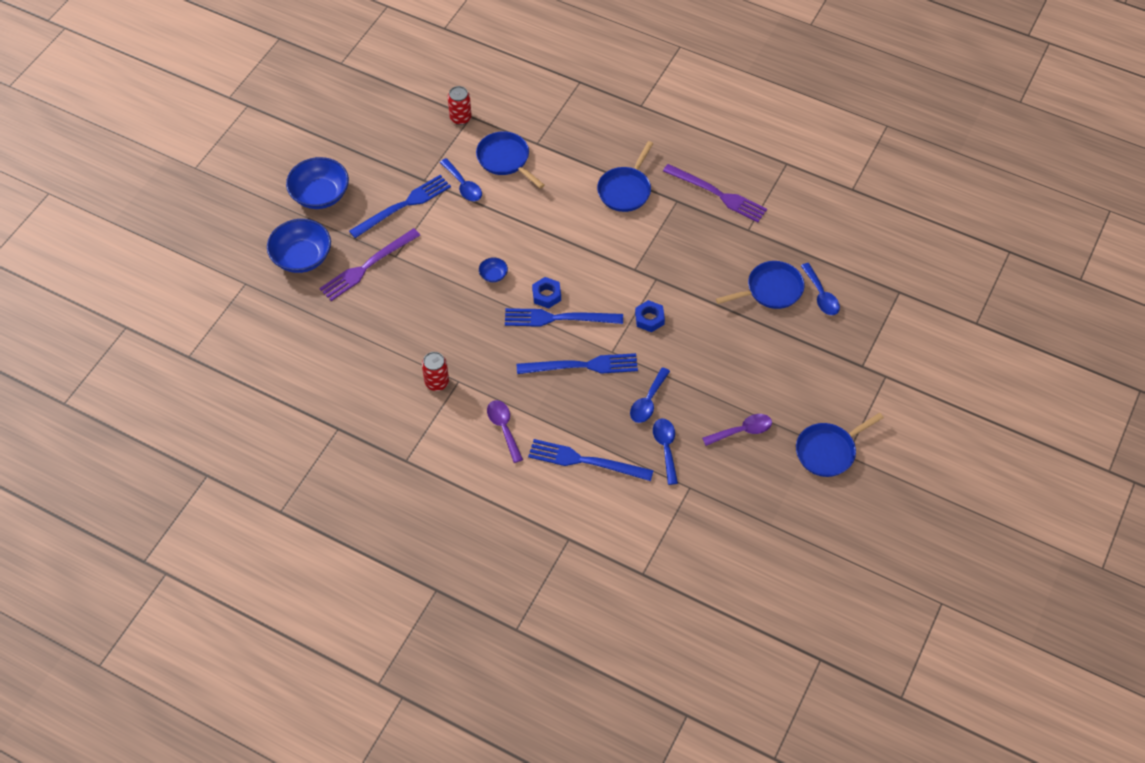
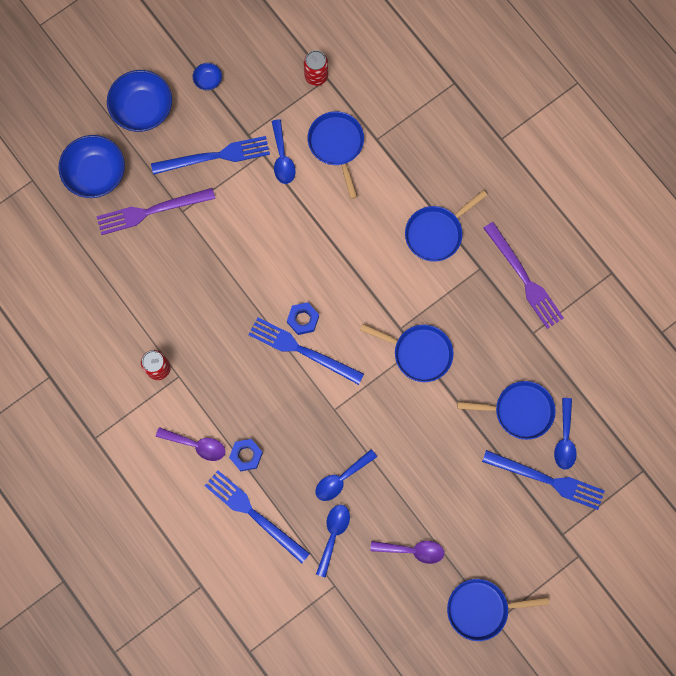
camera: 25 degrees right, 20 degrees up
(493, 275) = (264, 274): blue bowl -> blue bowl (208, 80)
(503, 428) = (196, 445): purple spoon -> purple spoon turned 105 degrees clockwise
(582, 366) = (299, 412): blue fork -> blue fork (547, 480)
(649, 319) = (387, 390): blue nut -> blue nut (246, 455)
(661, 281) = (419, 353): none -> blue pan

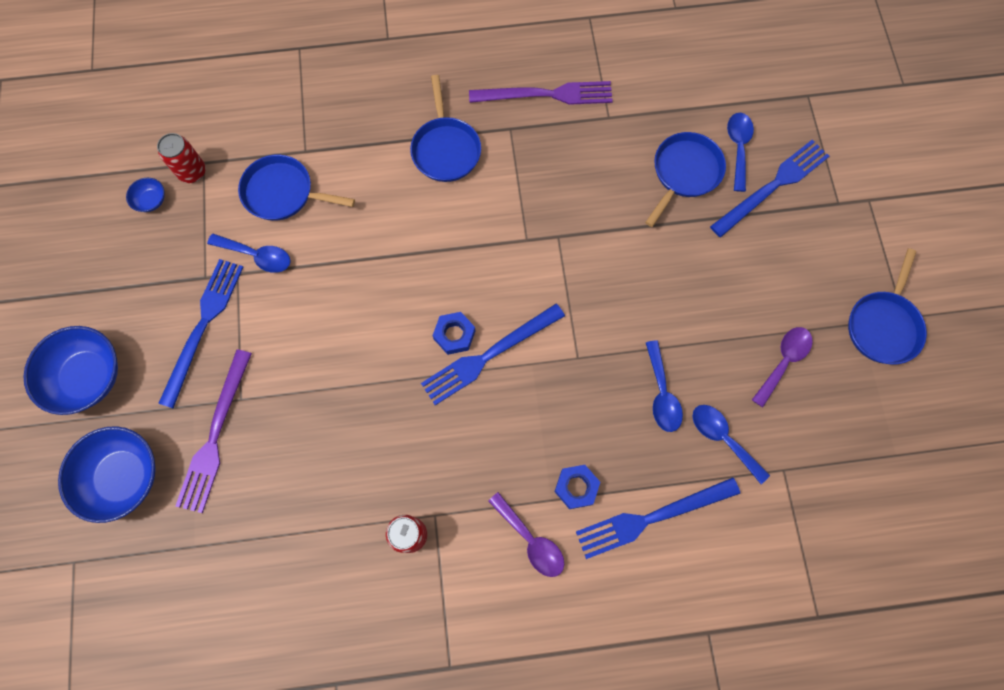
camera: 60 degrees left, 5 degrees down
(196, 445) = (531, 540): purple spoon -> purple spoon turned 90 degrees clockwise
(208, 80) = (110, 285): blue bowl -> blue bowl (151, 200)
(419, 353) = (565, 235): blue pan -> none
(564, 439) = (738, 148): blue spoon -> blue spoon turned 120 degrees counterclockwise

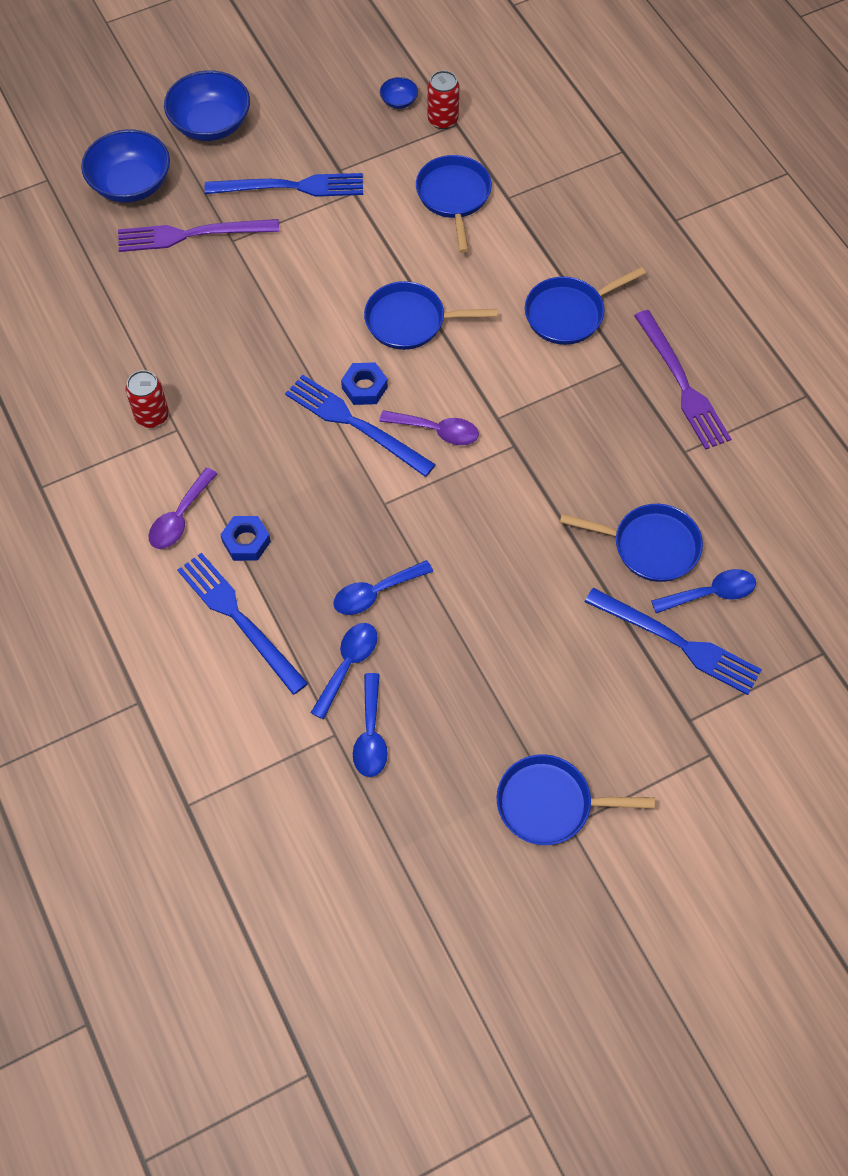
camera: 70 degrees right, 10 degrees down
(257, 256) = (379, 201): blue spoon -> blue spoon (370, 735)
(400, 274) = (410, 321): none -> blue pan
(783, 361) = (461, 705): purple spoon -> purple spoon (437, 431)

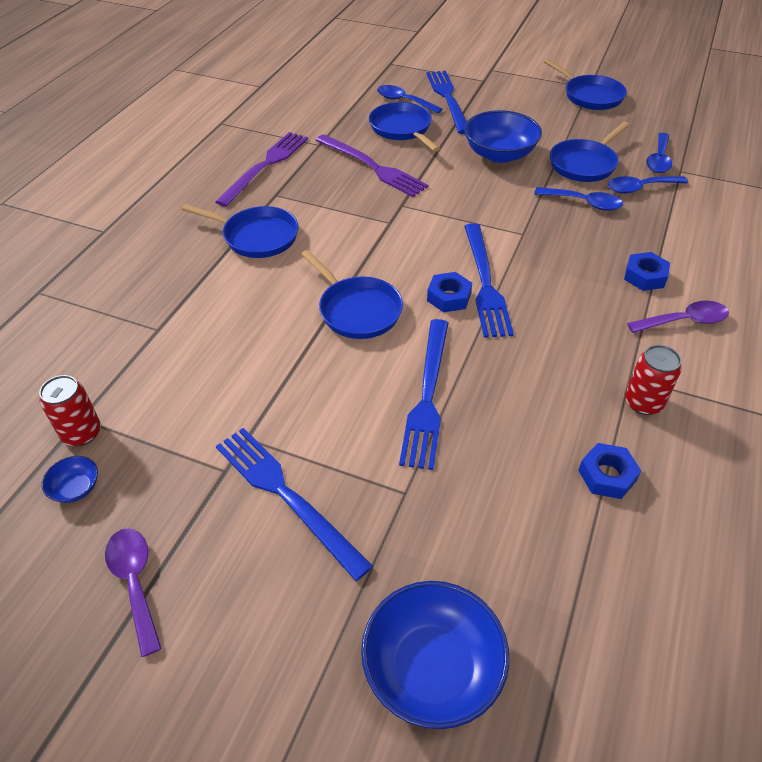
camera: 130 degrees left, 15 degrees down
(132, 345) = (607, 475): none -> blue nut
(192, 235) = (435, 535): purple fork -> purple fork (372, 167)
(210, 124) = (257, 660): blue bowl -> blue bowl (499, 154)
(239, 619) = (692, 245): blue fork -> blue fork (427, 396)
(370, 735) = (658, 160): blue spoon -> blue spoon turned 150 degrees clockwise
(437, 431) = (436, 242): purple spoon -> purple spoon (135, 582)
(454, 197) = (188, 364): blue pan -> blue pan (584, 164)

